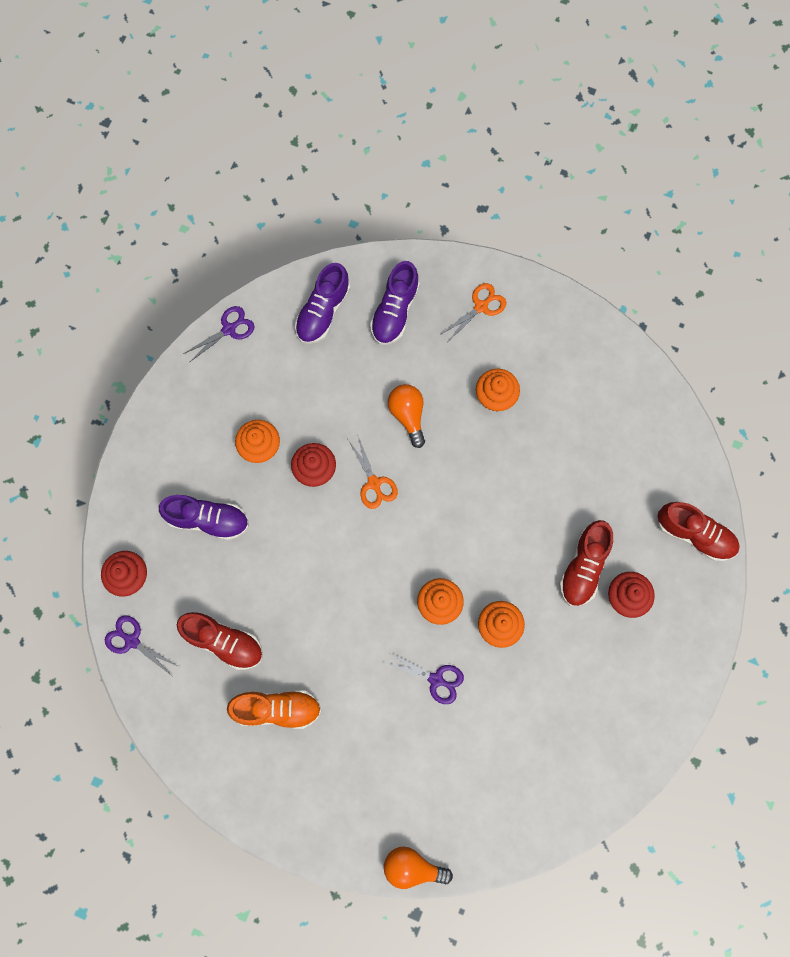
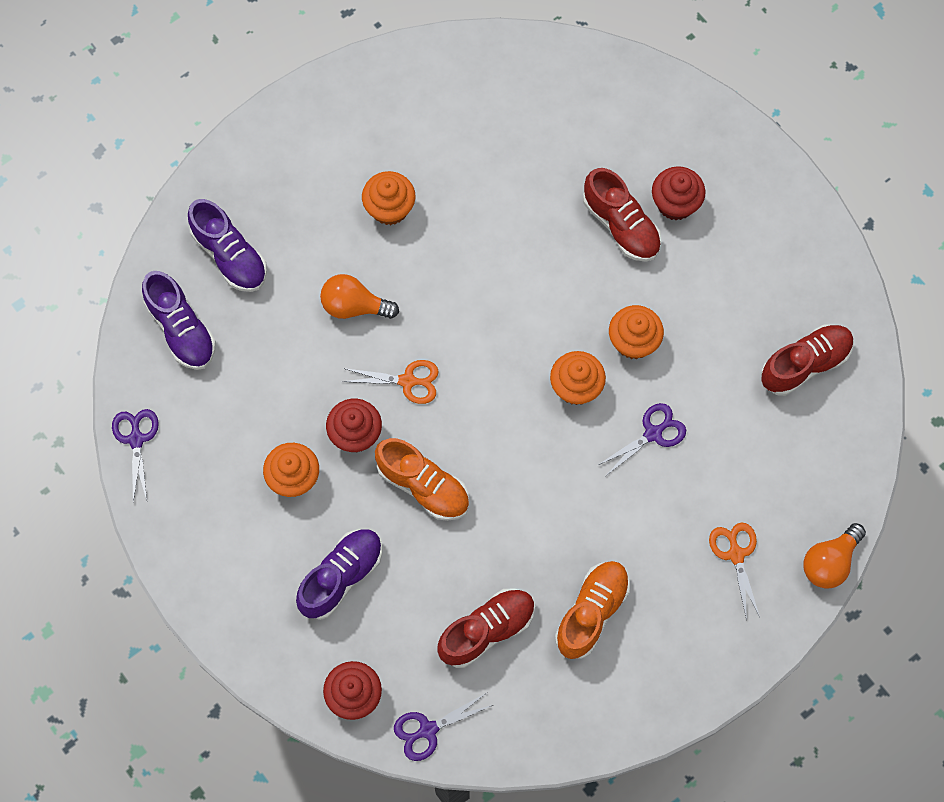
camera: 60 degrees left, 5 degrees down
(304, 538) = (423, 485): none -> orange shoe
(481, 306) = (281, 166): orange scissors -> orange scissors (736, 554)
(694, 534) = (650, 103): red shoe -> red shoe (805, 364)

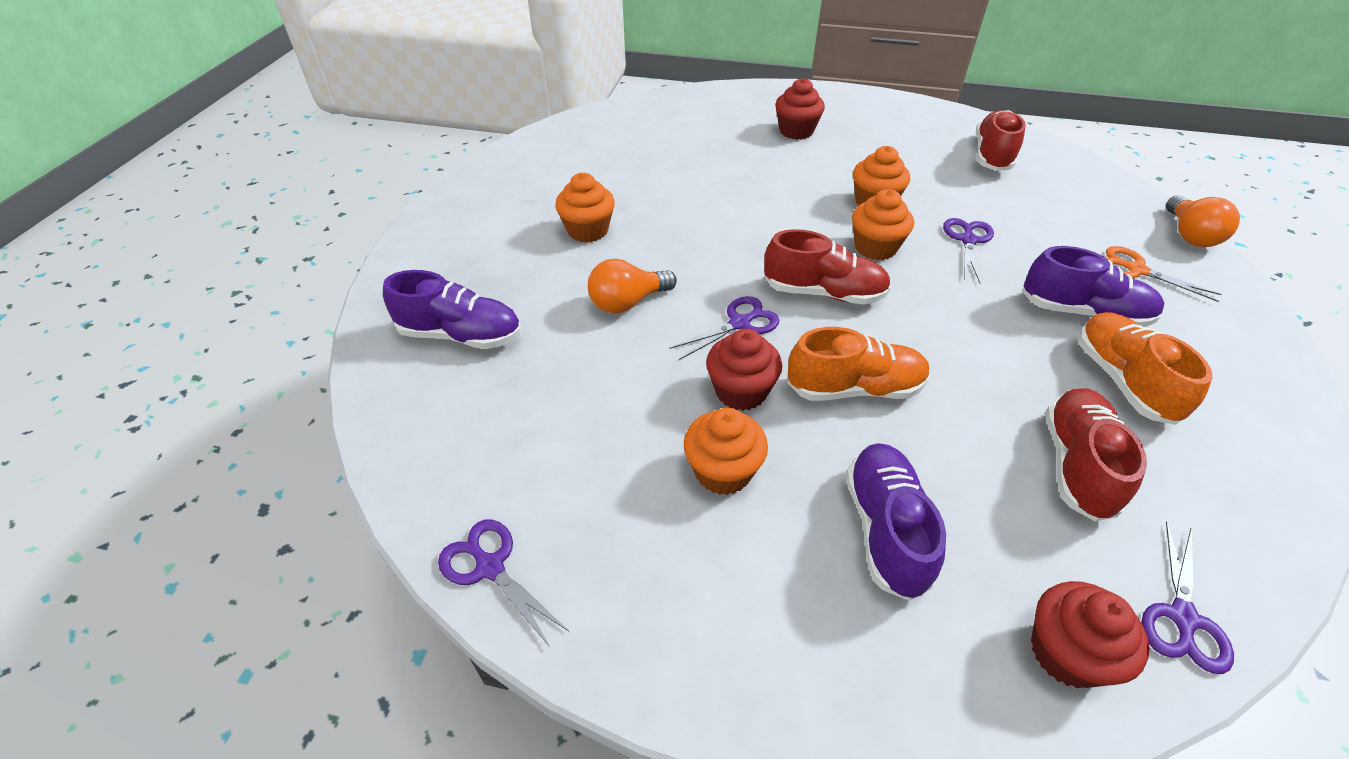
camera: 40 degrees left, 25 degrees down
(181, 329) = (457, 422): purple shoe -> purple shoe (1083, 312)
(408, 381) = (739, 323): orange scissors -> purple scissors
(621, 225) = (777, 156): red shoe -> red shoe (823, 293)

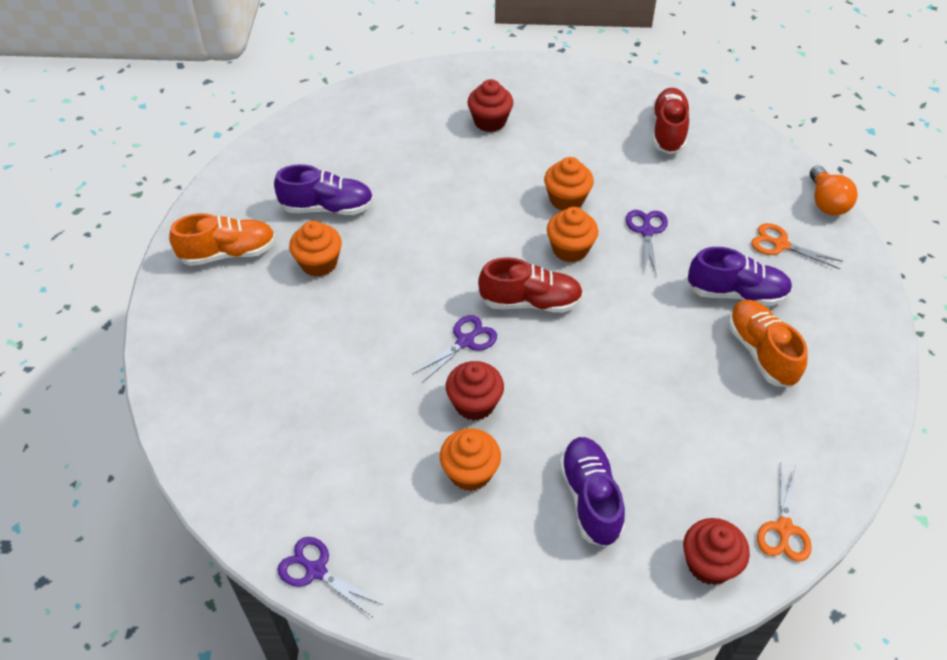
camera: 10 degrees left, 5 degrees up
(461, 335) = (237, 385): purple shoe -> purple shoe (327, 207)
(627, 302) = (369, 334): orange light bulb -> none
(854, 388) = (561, 388): orange shoe -> orange shoe (228, 253)
(1077, 464) = (723, 428): red shoe -> none
(1182, 618) = (784, 529): purple scissors -> orange scissors

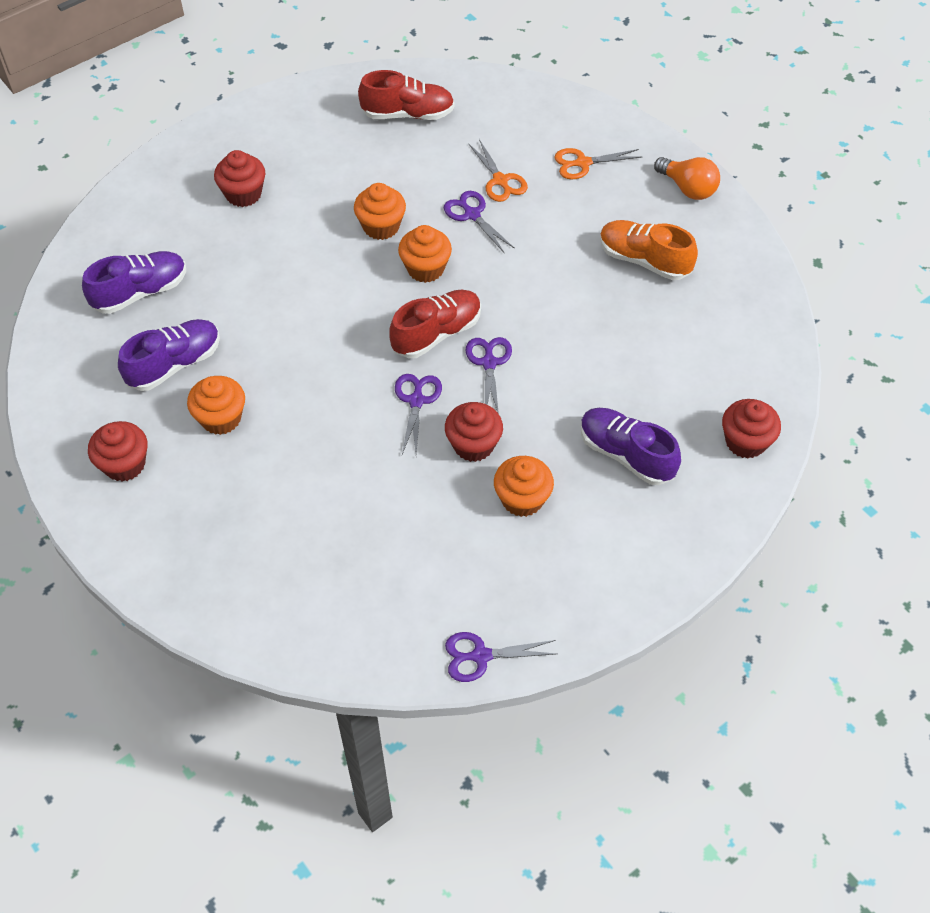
camera: 40 degrees left, 5 degrees up
(228, 253) = (124, 464): orange shoe -> red cupcake
(549, 350) = (489, 363): none -> purple scissors
(668, 131) = (408, 114): red shoe -> red shoe turned 120 degrees clockwise
(736, 293) = (585, 224): purple shoe -> purple shoe (140, 292)
(784, 529) = (770, 382): orange scissors -> orange scissors (500, 181)
(826, 202) = (585, 106): orange light bulb -> orange light bulb (688, 188)

